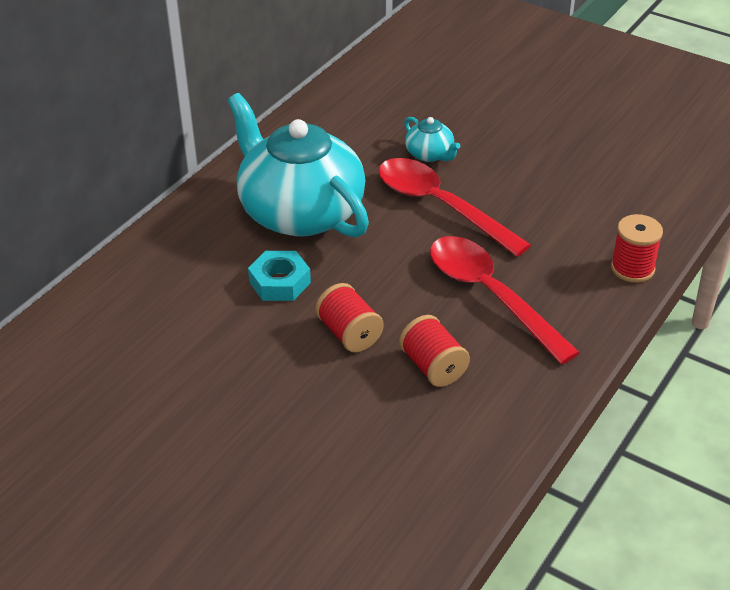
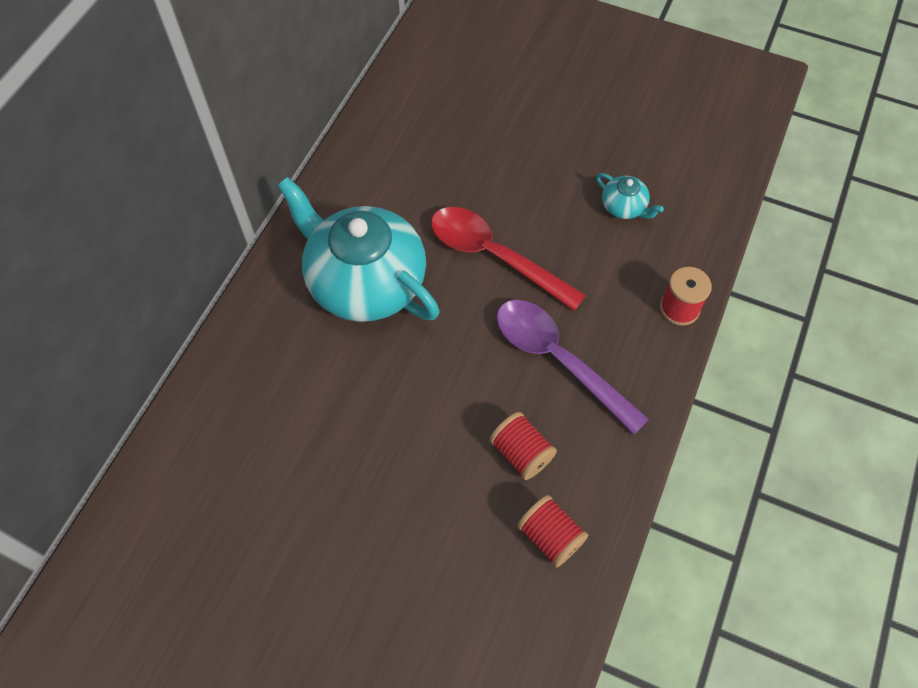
camera: 10 degrees left, 20 degrees up
(280, 282) = (362, 372): turquoise nut -> none
(349, 334) = (438, 425): red spool -> red spool (550, 537)
(430, 154) = (473, 191): turquoise teapot -> turquoise teapot (624, 207)
(490, 295) = (558, 360): red spoon -> purple spoon

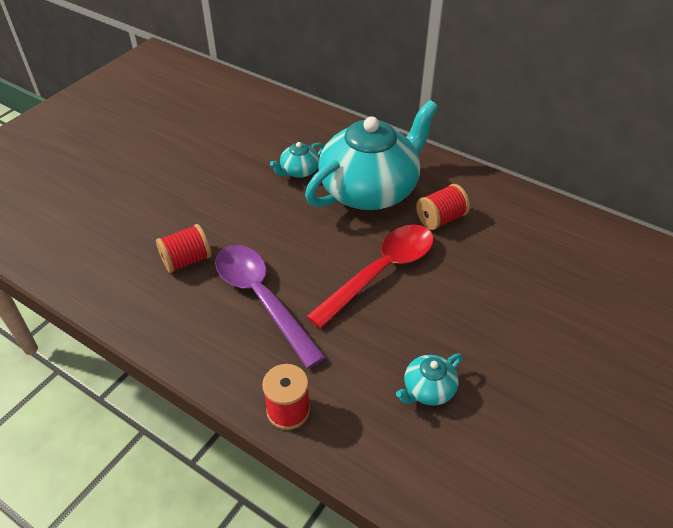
camera: 100 degrees right, 15 degrees down
(339, 365) = (299, 171): none -> turquoise teapot
(550, 537) = (112, 266): red spool -> red spool (440, 219)
(558, 360) = (261, 299): purple spoon -> purple spoon turned 90 degrees counterclockwise

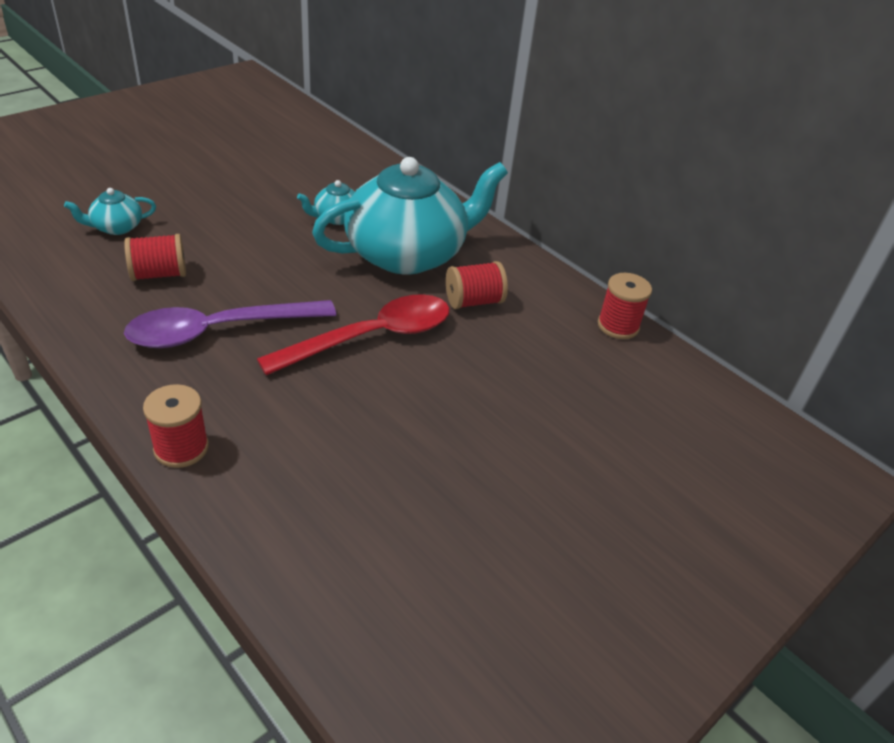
camera: 10 degrees right, 5 degrees down
(261, 299) = (219, 331): purple spoon -> purple spoon turned 90 degrees counterclockwise
(428, 389) = (356, 469): turquoise teapot -> turquoise teapot (116, 227)
(554, 211) = (618, 326): none -> red spool

